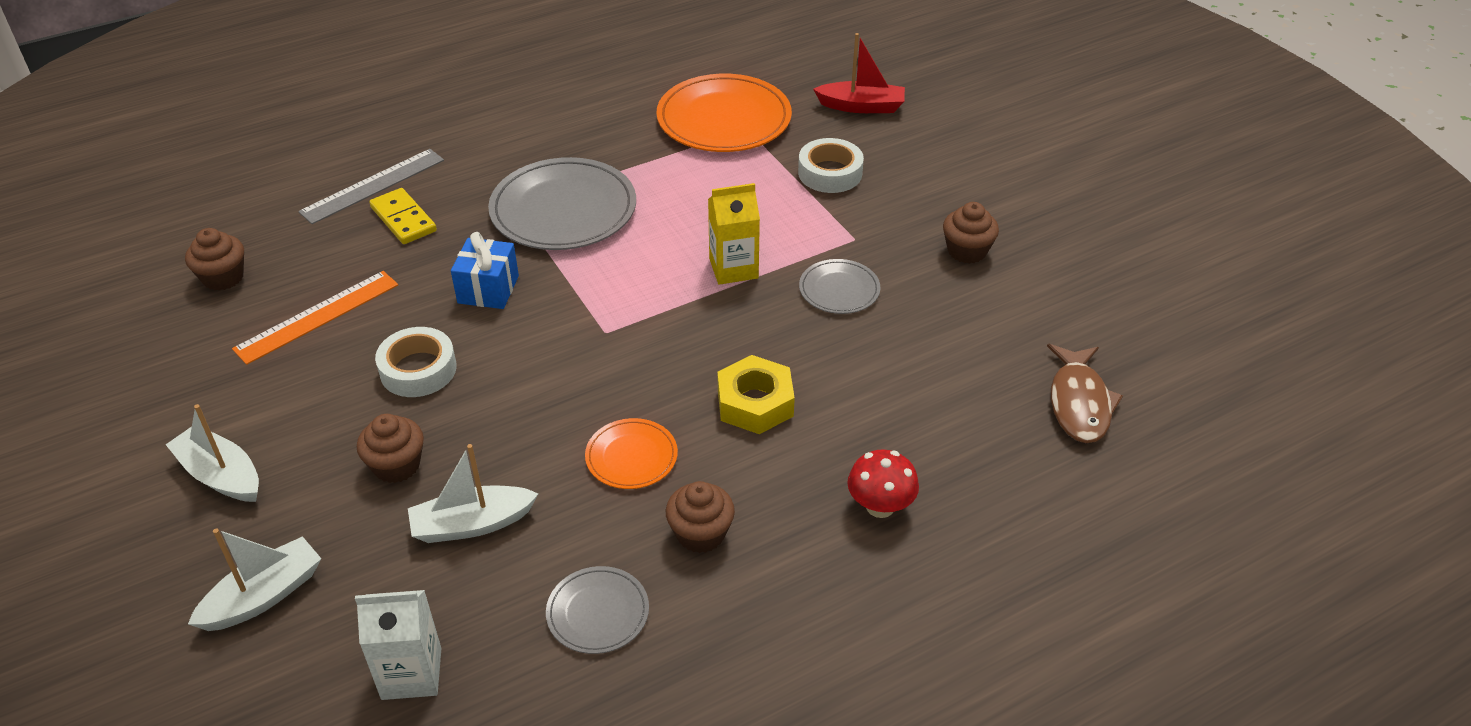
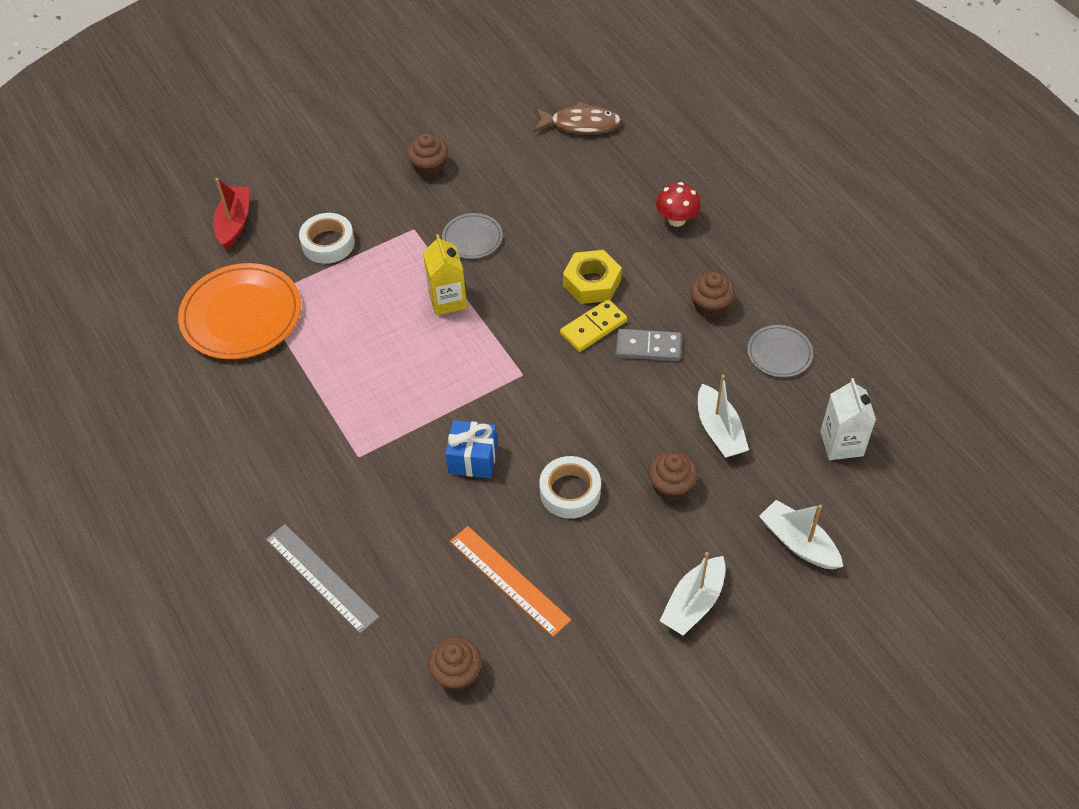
camera: 90 degrees left, 10 degrees up
(403, 219) = (375, 541): yellow domino -> yellow domino (593, 327)
(563, 209) = (367, 419): grey plate -> none
(631, 457) = (648, 347): orange plate -> grey domino

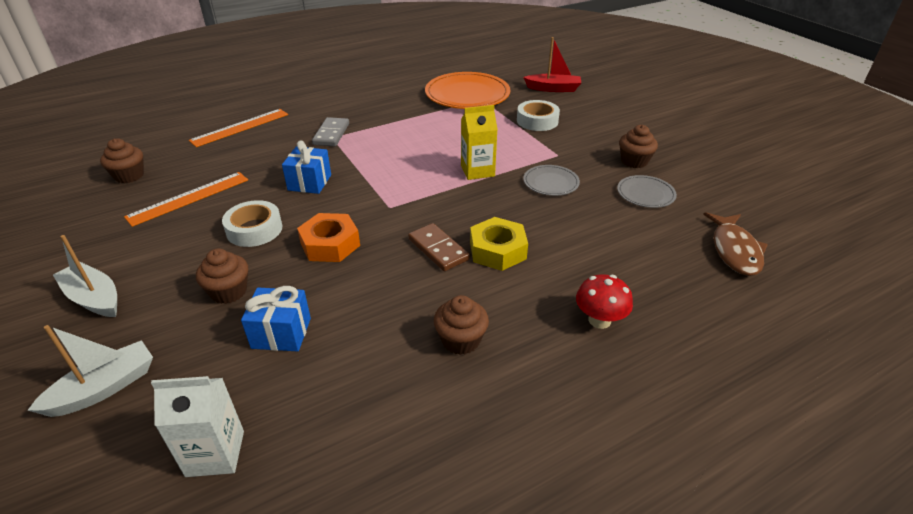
camera: 90 degrees right, 15 degrees down
(321, 577) = (240, 127): grey ruler -> orange ruler
(591, 417) = (330, 244): none -> orange nut
(593, 327) = (438, 249): yellow domino -> brown domino
(648, 347) = (407, 285): grey domino -> grey domino (331, 134)
(719, 430) = (281, 333): white boat -> blue gift
(779, 353) = (377, 401): grey plate -> grey plate (645, 194)

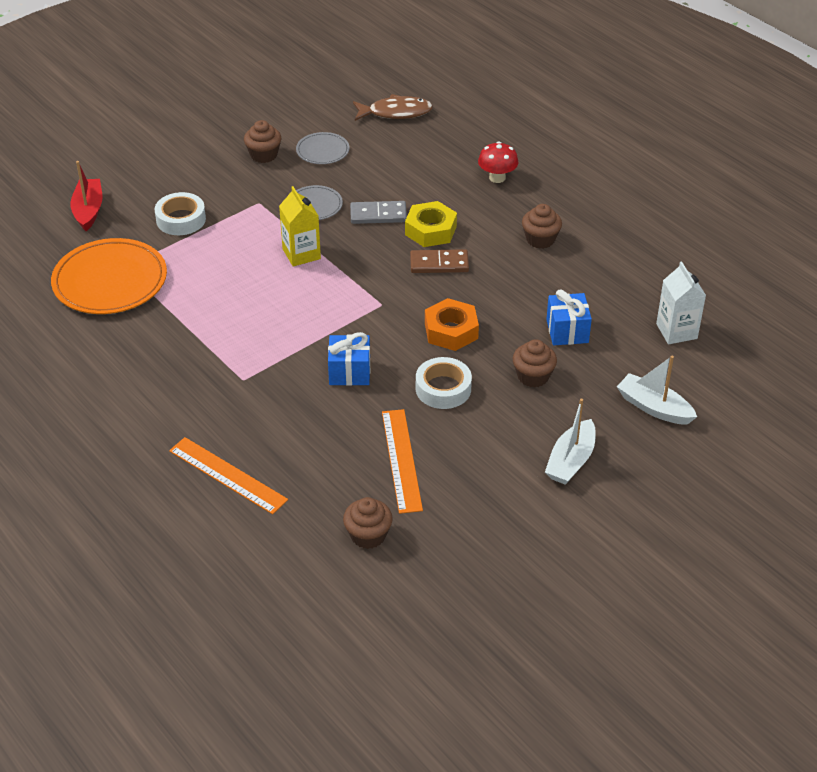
camera: 100 degrees left, 5 degrees up
(189, 198) = (401, 460): orange ruler -> orange ruler turned 45 degrees clockwise
(331, 134) = (235, 382): grey domino -> grey domino (378, 215)
(438, 249) = (439, 264): brown domino -> brown domino turned 45 degrees clockwise

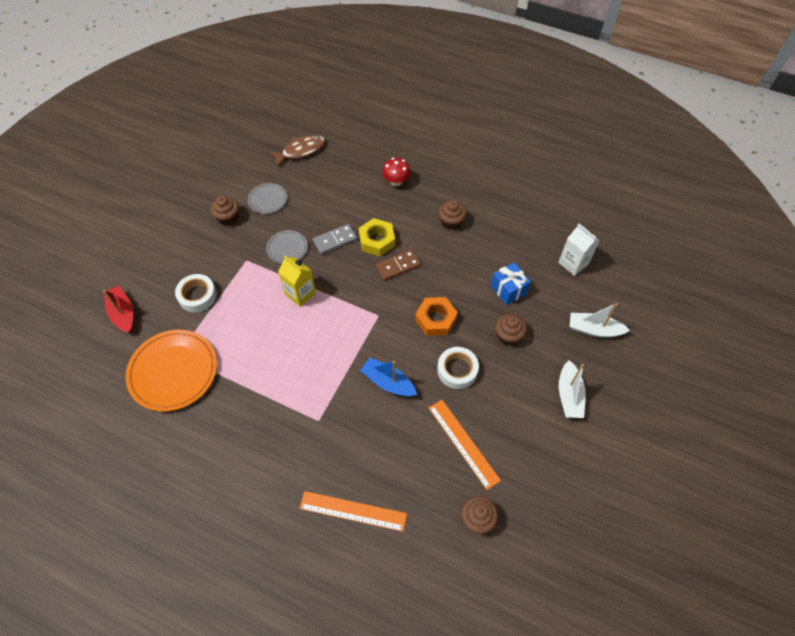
camera: 25 degrees left, 15 degrees up
(349, 372) = (388, 382): blue gift -> blue boat

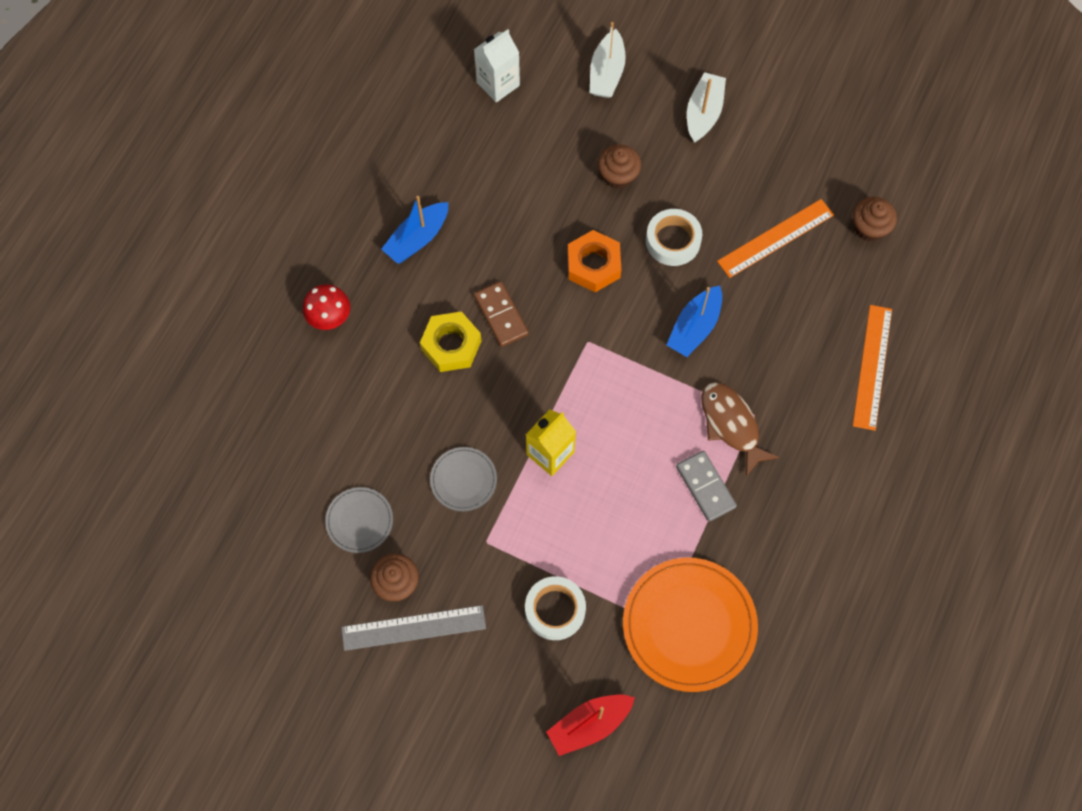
camera: 90 degrees left, 10 degrees up
(200, 226) = (413, 628): none -> grey ruler
(300, 151) = (248, 475): brown fish -> brown fish (731, 425)
(335, 240) = (449, 407): grey domino -> grey domino (705, 487)
(451, 222) = (417, 238): brown cupcake -> blue boat
(508, 290) = (543, 169): blue gift -> none
(569, 395) = (703, 113): white boat -> white boat turned 75 degrees counterclockwise

